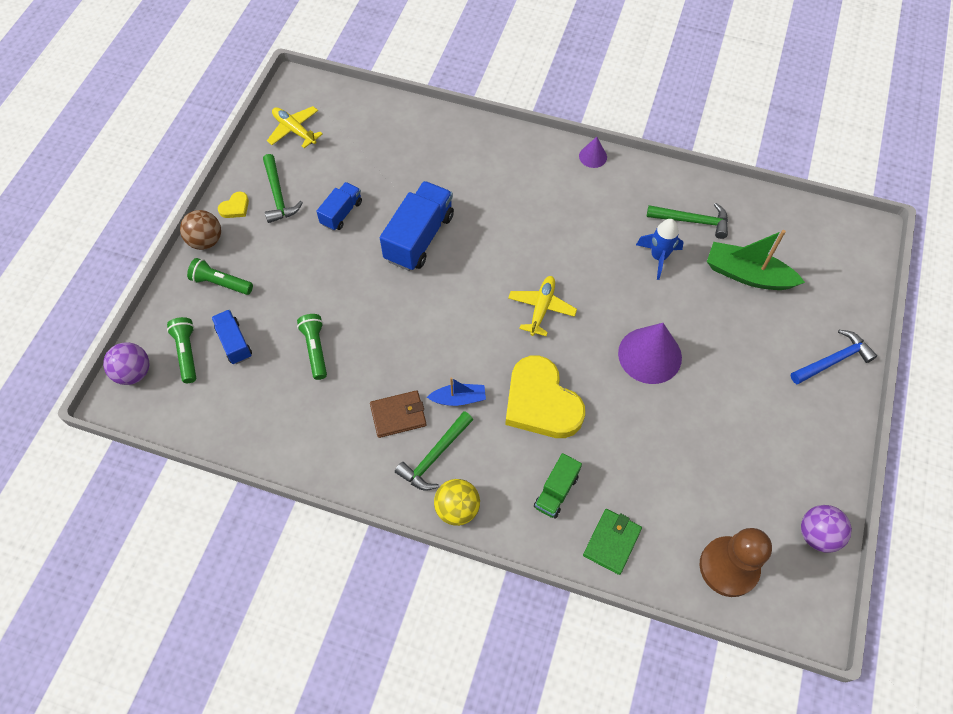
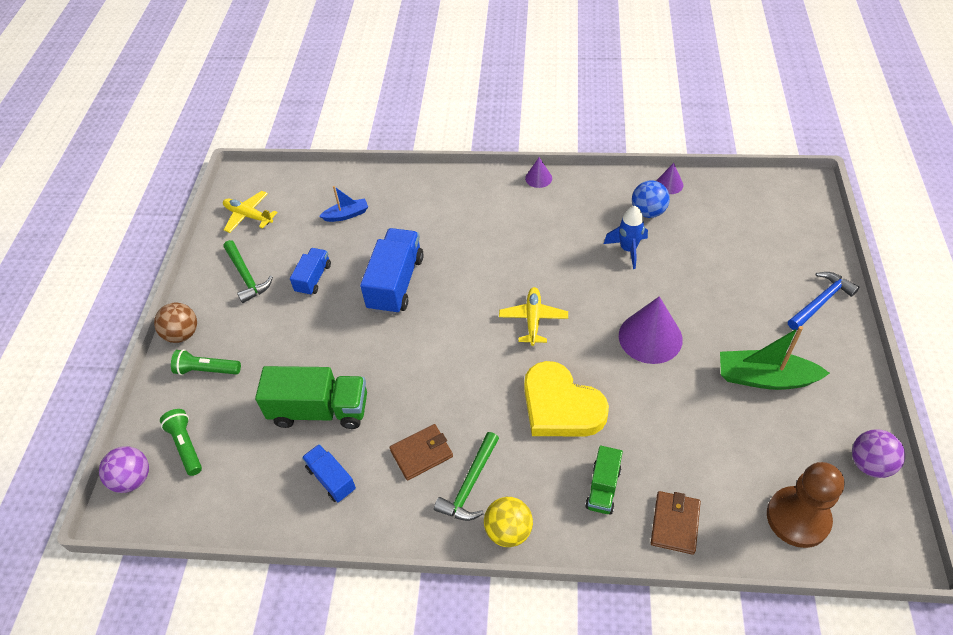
camera: 10 degrees left, 10 degrees down
(234, 342) = (234, 424): blue truck -> blue truck (331, 479)
(235, 207) = (205, 297): yellow heart -> none
(315, 349) = (320, 410): green flashlight -> green truck
(458, 398) = (478, 422): blue boat -> blue boat (346, 215)
(611, 542) = (675, 523): green wallet -> brown wallet
(692, 221) = (648, 212): green hammer -> blue ball
(724, 195) = (669, 184): none -> purple cone
(747, 275) = (714, 246): green boat -> green boat (765, 378)

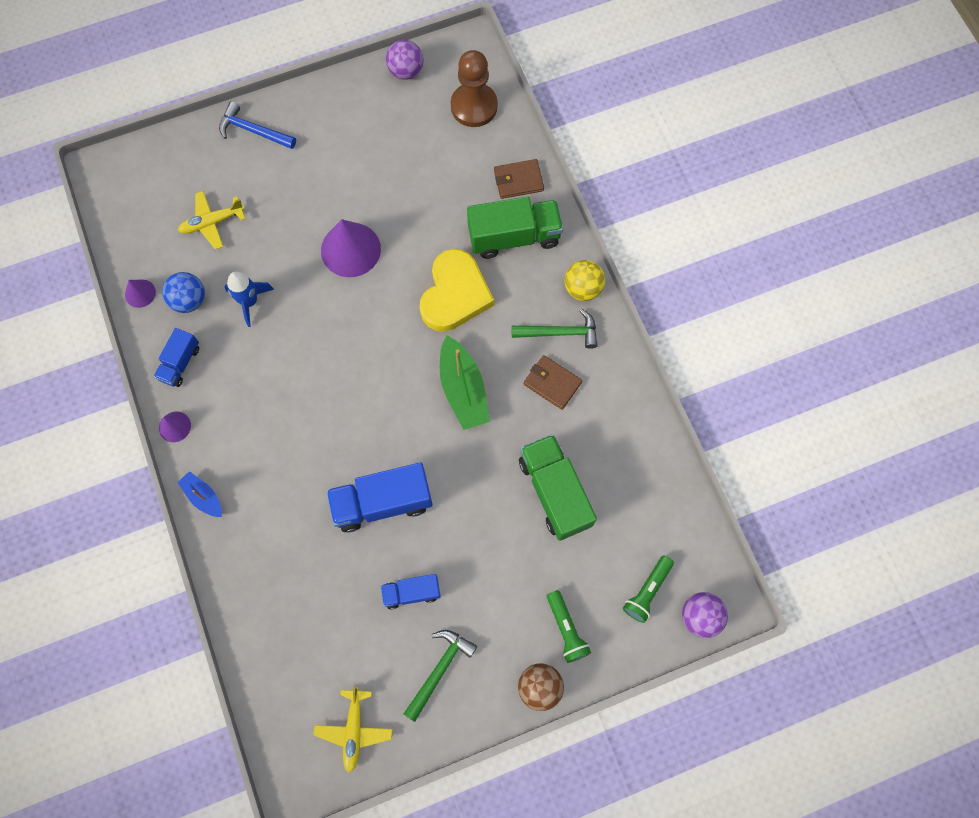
camera: 120 degrees left, 20 degrees up
(331, 479) = (611, 443): blue truck -> blue truck (180, 363)
(346, 215) = (308, 611): blue boat -> blue boat (203, 497)
(533, 319) = (372, 353): yellow plane -> yellow plane (212, 223)
(603, 488) = (514, 237): green truck -> green truck, size x1.77
(765, 378) = (356, 154): green boat -> green boat (463, 389)

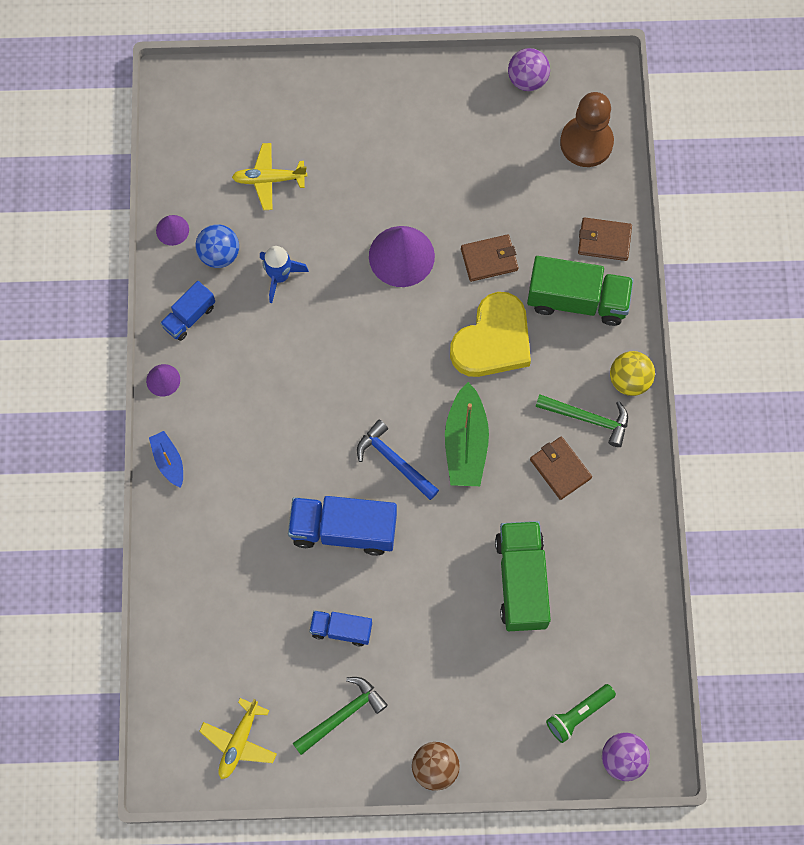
camera: 20 degrees right, 0 degrees up
(253, 131) = (344, 94): blue hammer -> blue hammer (394, 461)
(427, 227) = (489, 259): none -> brown wallet
(566, 629) = (482, 722): green flashlight -> none

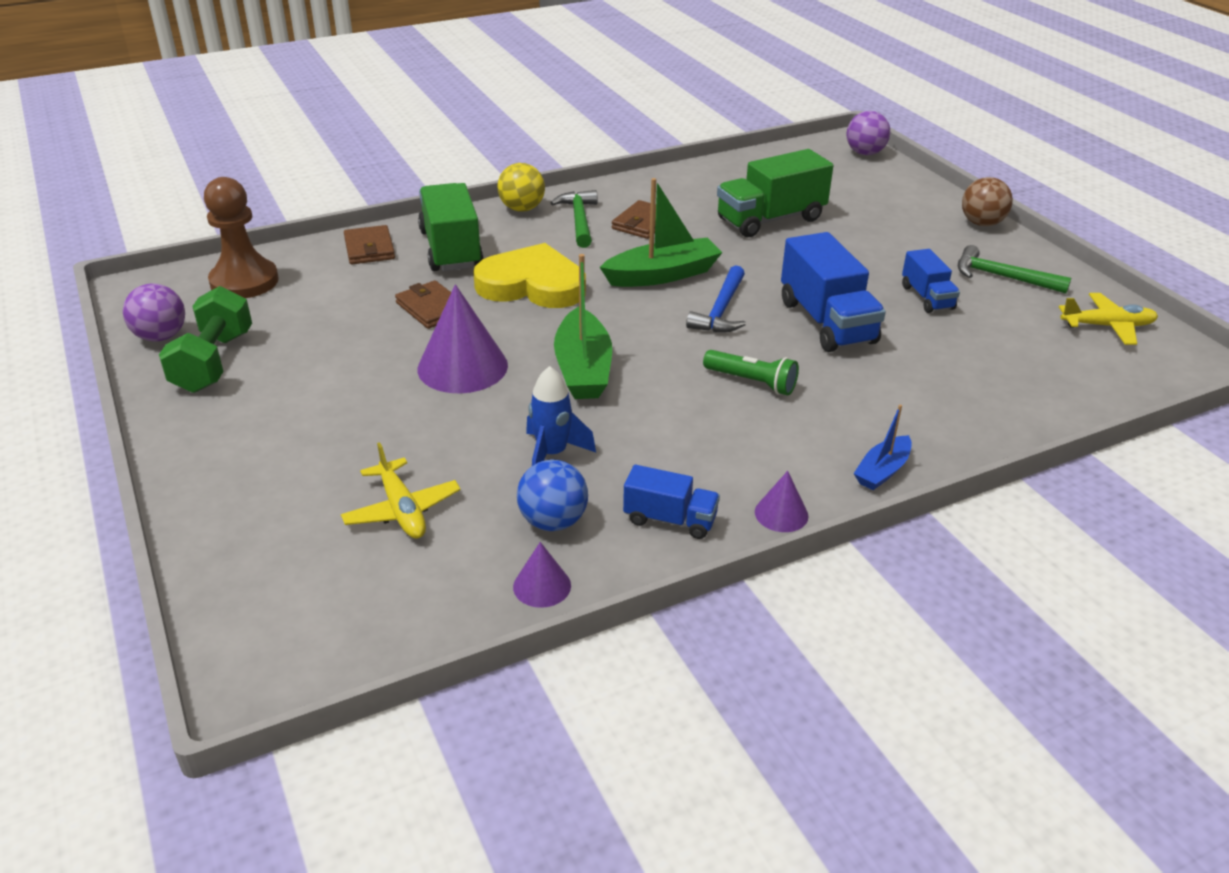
camera: 115 degrees left, 35 degrees down
(363, 331) = (583, 369): none -> green boat
(478, 107) = (213, 362): none -> green dumbbell
(578, 714) = (853, 175): green flashlight -> green flashlight (752, 382)

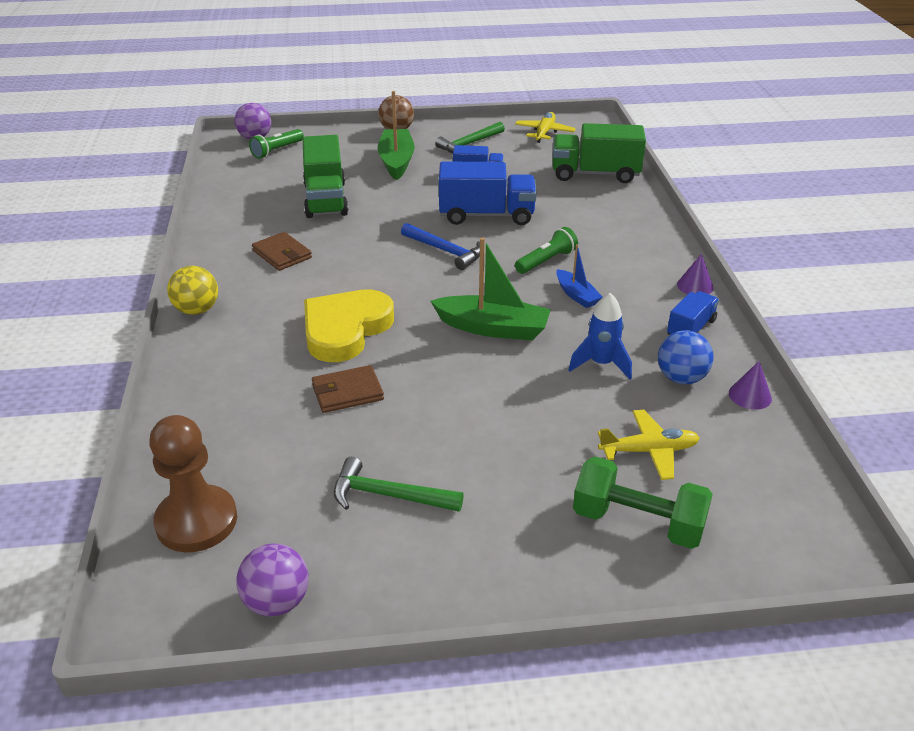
camera: 70 degrees left, 0 degrees up
(213, 362) = (359, 557): green dumbbell -> green dumbbell (638, 522)
(369, 248) = (196, 417): brown wallet -> none
(451, 249) = (242, 364): green truck -> green truck (595, 174)
(462, 367) = (457, 389): purple cone -> none
(579, 220) = (248, 284): green hammer -> green hammer (388, 495)
(662, 275) = (375, 264): green boat -> green boat (396, 161)
(849, 170) = (277, 151): none -> green flashlight
(882, 471) = (662, 241): blue boat -> blue boat (576, 295)

